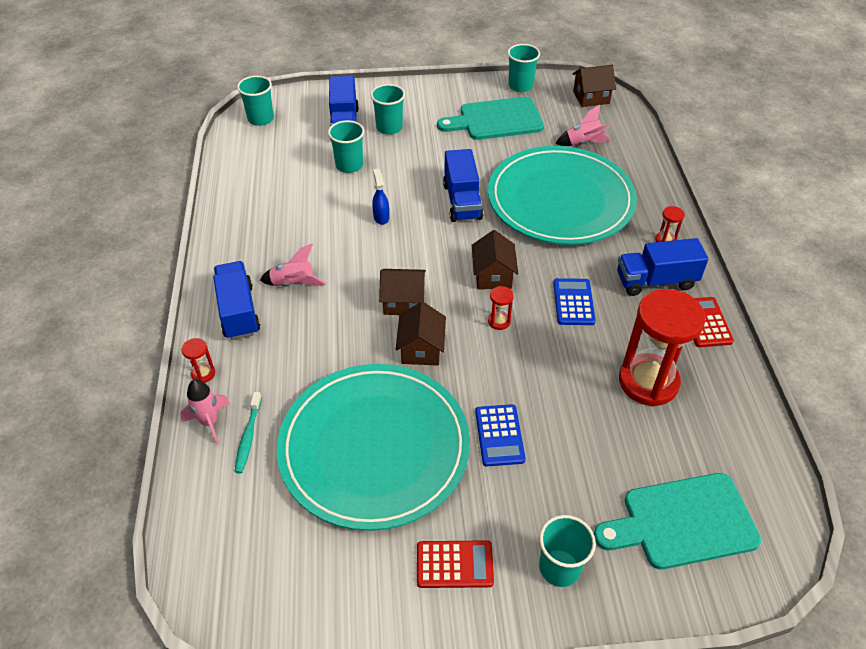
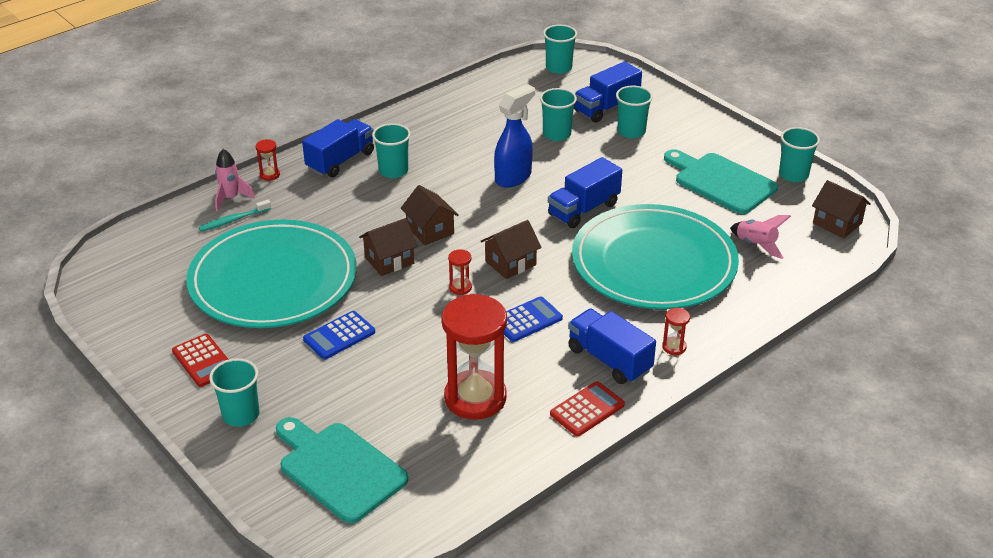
camera: 55 degrees right, 10 degrees down
(293, 284) = (393, 171): pink rocket -> turquoise cup
(381, 217) = (513, 177): blue spray bottle -> blue spray bottle, size x1.83

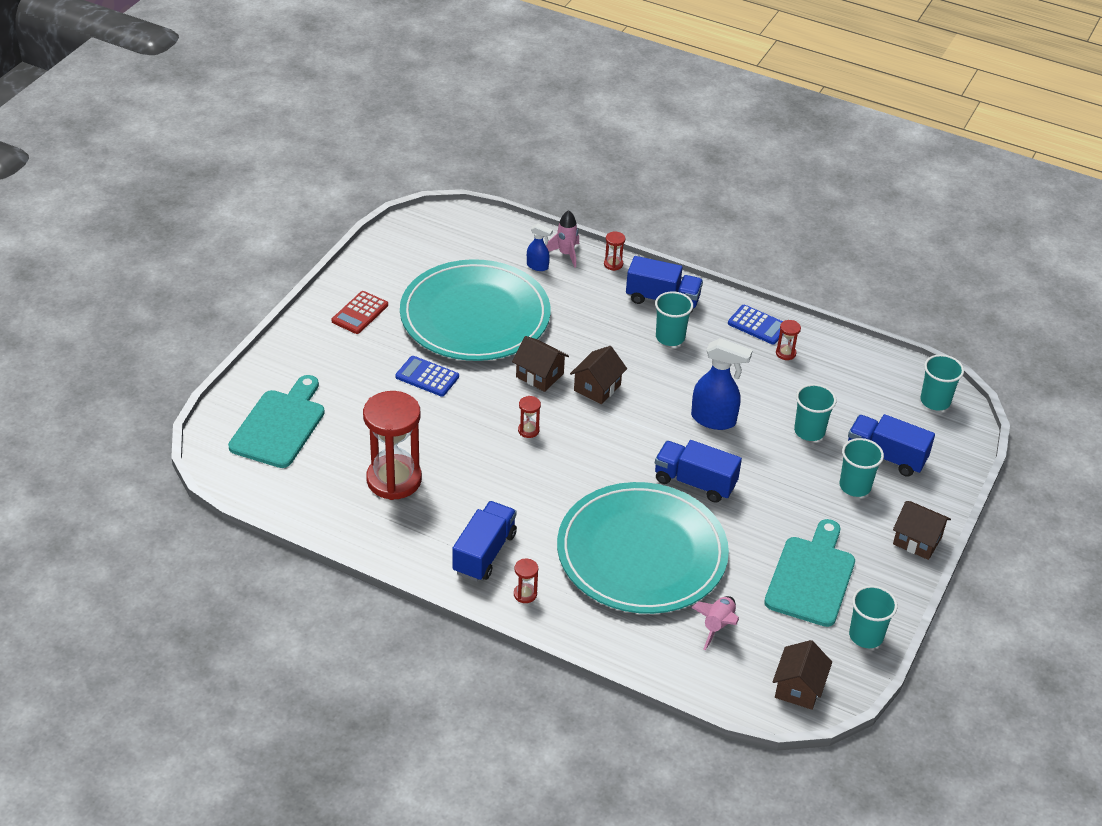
camera: 65 degrees right, 5 degrees up
(233, 220) = (538, 266): turquoise toothbrush -> blue spray bottle
(241, 415) = (312, 354): turquoise cup -> none
(457, 118) = (785, 353): none -> red hourglass
(510, 263) = (581, 453): brown house -> brown house (917, 540)
(527, 320) = (509, 485): blue calculator -> blue calculator (758, 325)
(587, 409) = (413, 553): red calculator -> none

